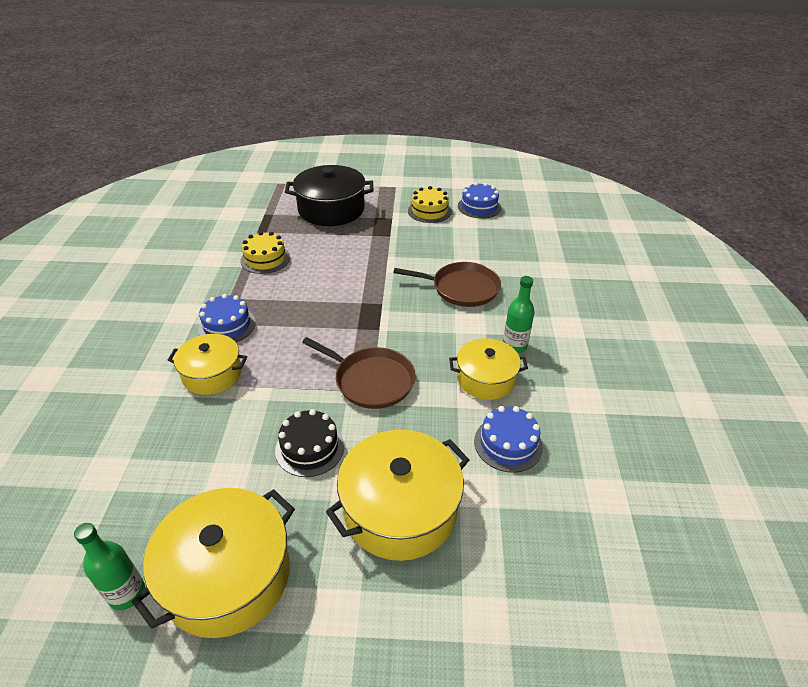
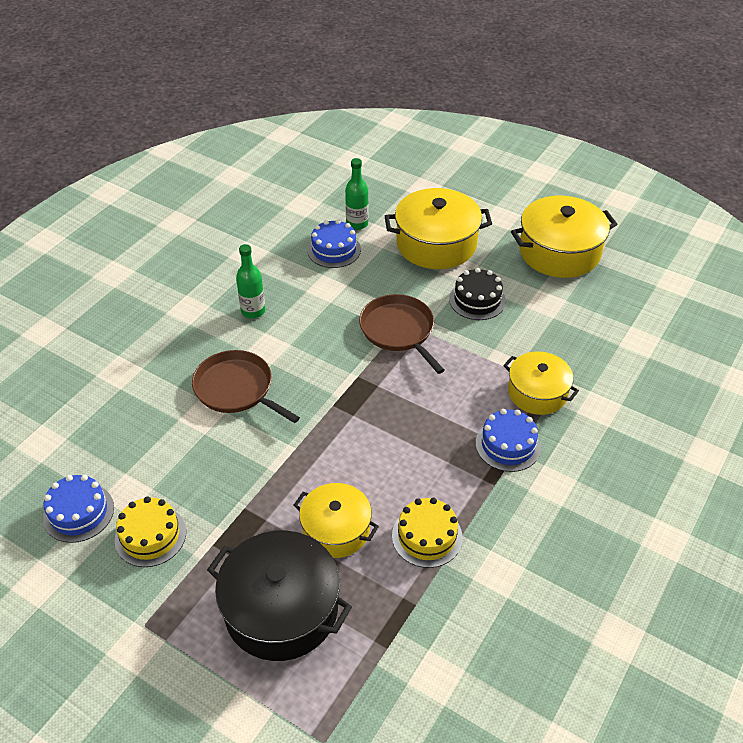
camera: 150 degrees left, 5 degrees up
(127, 593) = (622, 265): green bottle -> green bottle (357, 224)
(486, 379) = (305, 295): yellow pot -> yellow pot (336, 529)

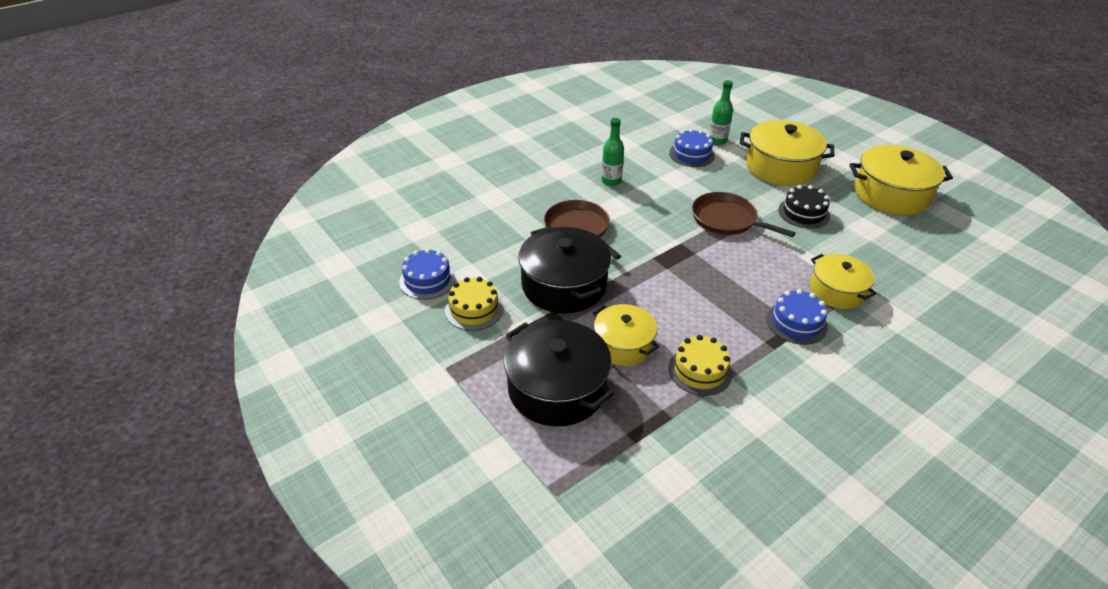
camera: 20 degrees right, 5 degrees down
(245, 471) = (564, 285): none -> black pot
(399, 331) = (727, 220): brown pan -> brown pan turned 45 degrees counterclockwise

